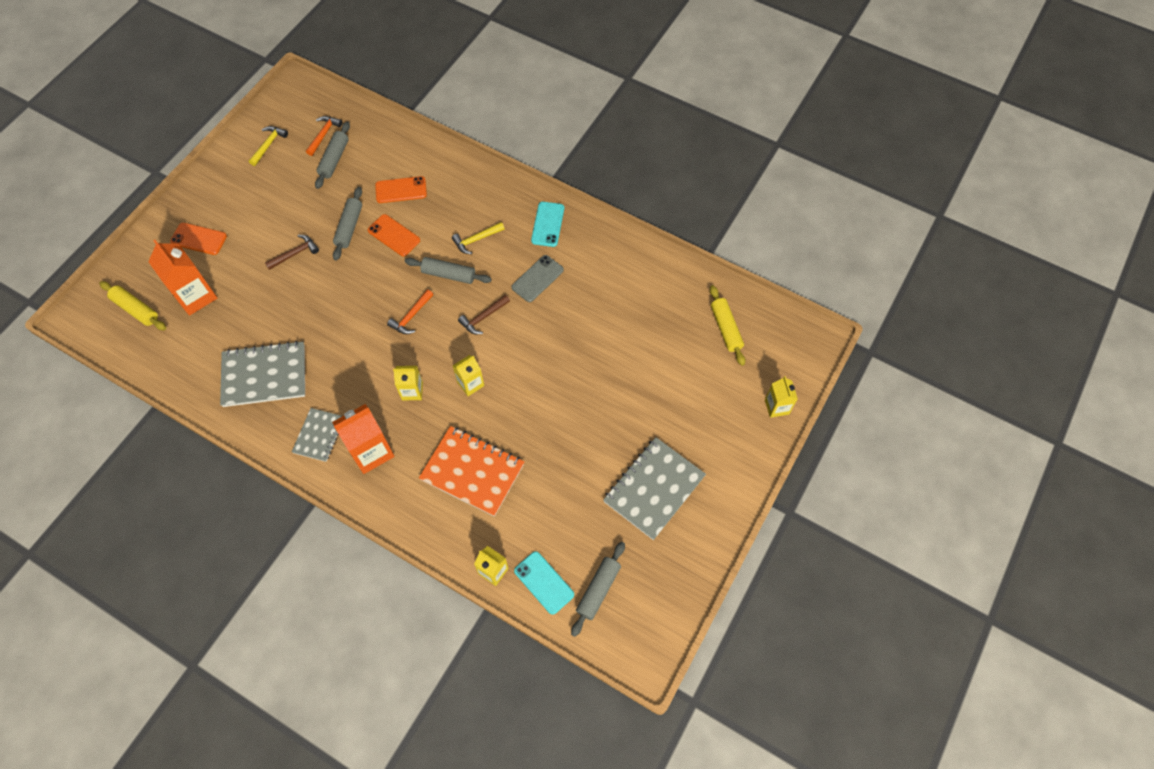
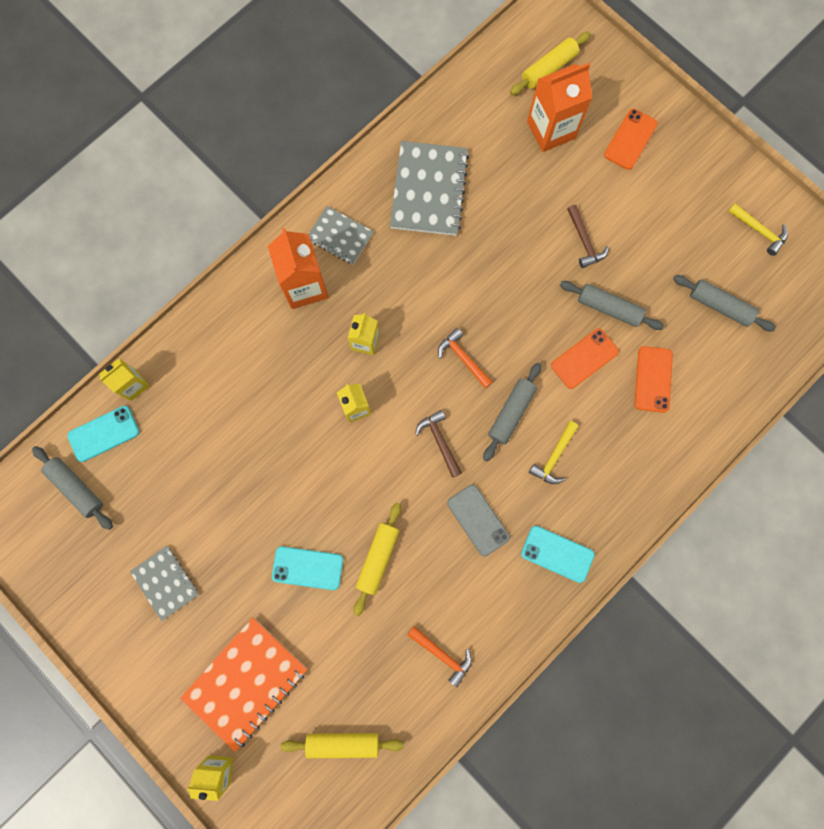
camera: 105 degrees right, 15 degrees up
(324, 134) = (763, 299): orange hammer -> orange hammer (442, 654)
(472, 471) = (249, 387): orange notebook -> orange notebook (246, 682)
(476, 240) = (554, 457): yellow hammer -> yellow hammer turned 135 degrees counterclockwise
(586, 338) = (378, 558): none -> yellow rolling pin
(609, 385) = (307, 568): none -> turquoise phone
(654, 489) = (165, 582): grey notebook -> grey notebook, size x0.59

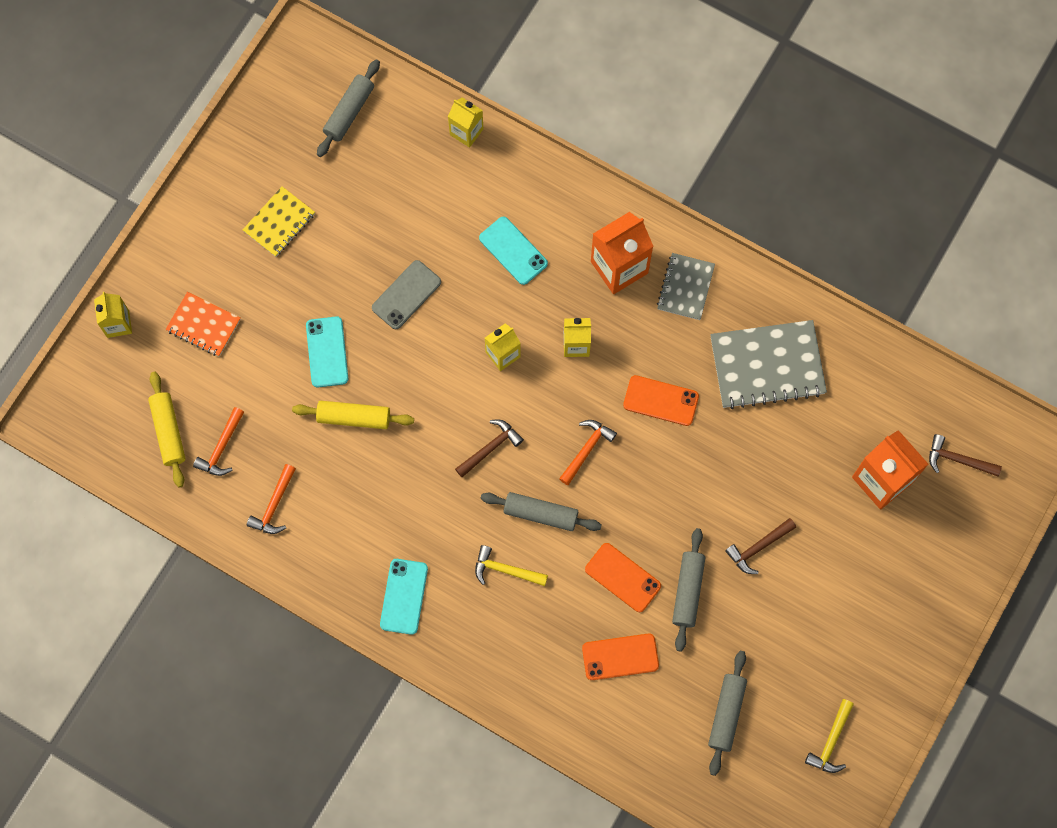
camera: 75 degrees right, 5 degrees down
(104, 433) = (409, 120): turquoise phone -> turquoise phone (513, 250)
(165, 582) = (279, 223): grey notebook -> yellow notebook
(246, 682) = (203, 325): orange notebook -> orange notebook, size x0.59
(373, 693) = (221, 448): none -> orange hammer
(478, 520) = (418, 507): grey phone -> grey phone (406, 295)
(548, 69) = (957, 460): yellow rolling pin -> brown hammer
(630, 139) = (899, 571): orange phone -> orange phone (661, 400)

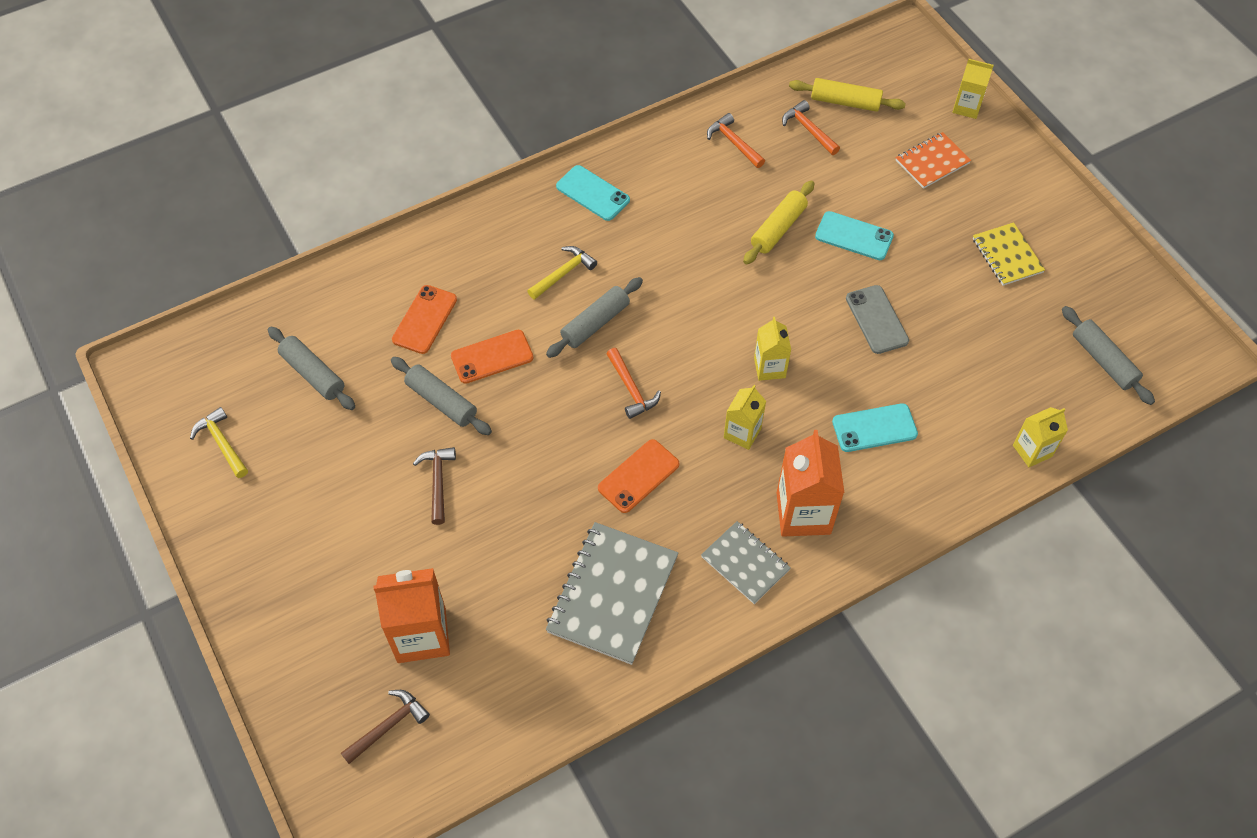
camera: 120 degrees right, 15 degrees down
(490, 448) = (683, 315): brown hammer -> none

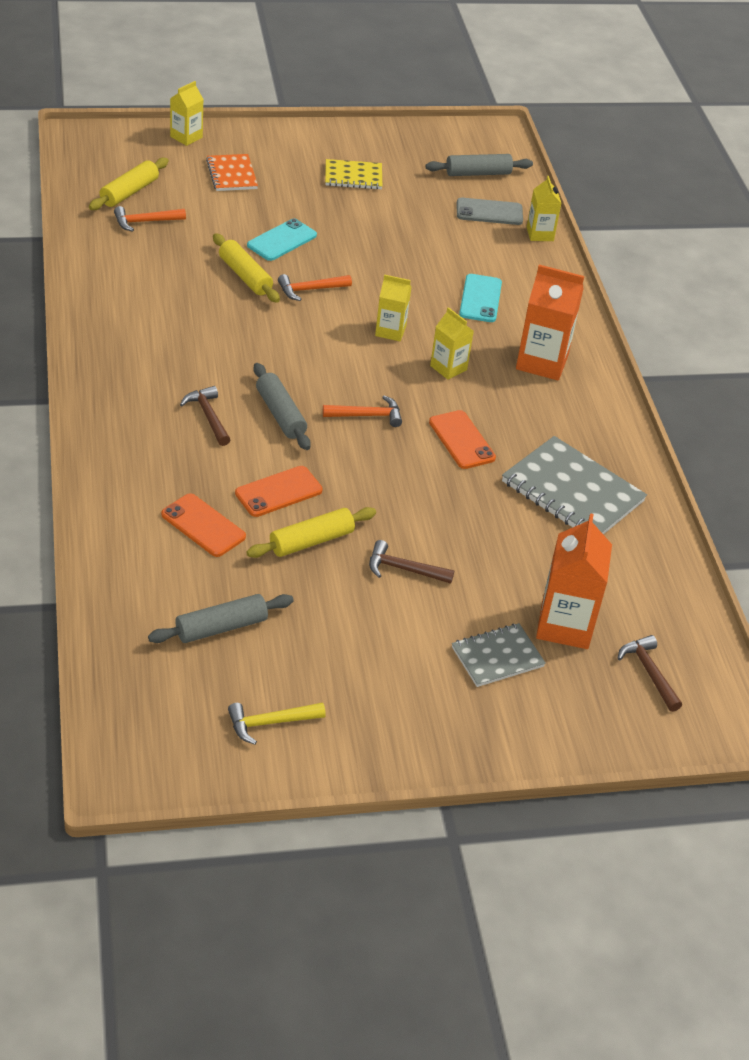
camera: 75 degrees left, 15 degrees down
(441, 401) = (311, 541): grey rolling pin -> yellow rolling pin
(492, 357) = (278, 492): orange phone -> orange phone turned 60 degrees clockwise
(563, 273) = (208, 416): yellow hammer -> brown hammer
(593, 193) = (123, 368): turquoise phone -> none
(733, 142) = (127, 266): orange hammer -> orange hammer (310, 290)
(745, 563) = (574, 408): grey notebook -> grey notebook (497, 657)
(876, 319) = (375, 260): grey phone -> grey phone (489, 212)

